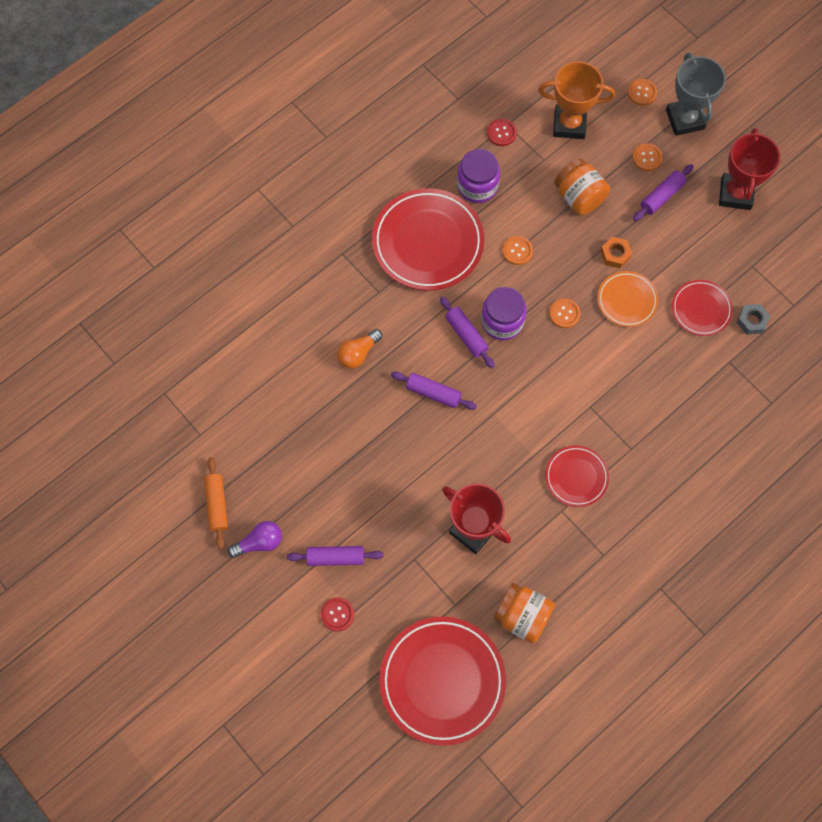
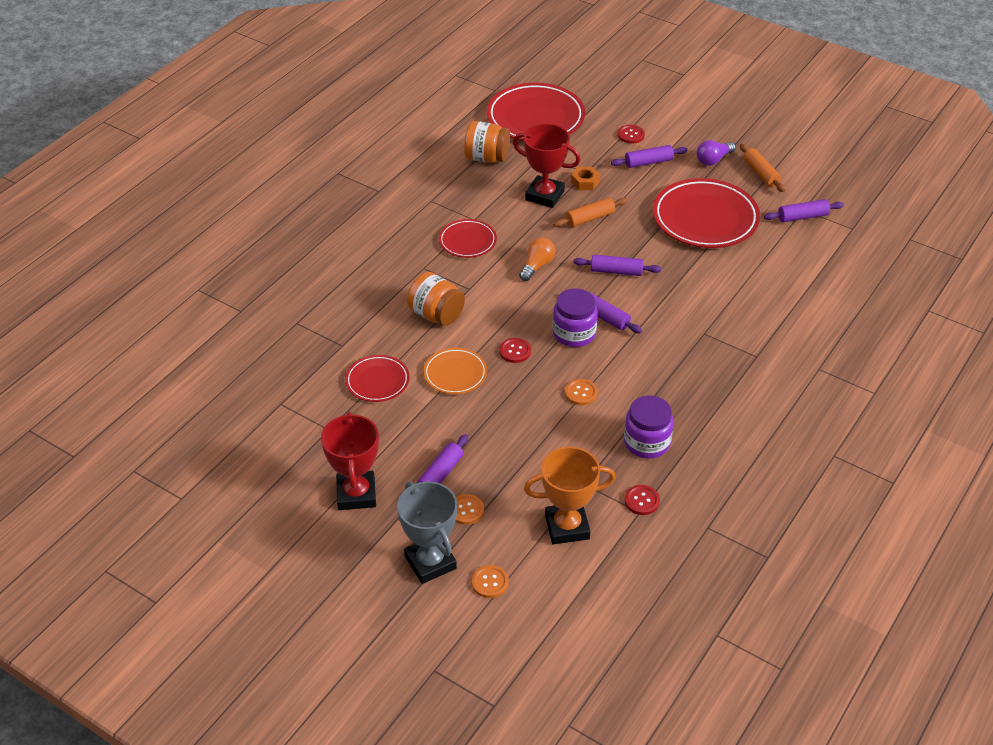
camera: 165 degrees right, 25 degrees down
(206, 423) = (802, 216): none -> purple rolling pin
(358, 353) = (698, 285): orange light bulb -> orange light bulb (537, 266)
(427, 242) = (675, 382): red plate -> red plate (705, 218)
(434, 480) = (590, 218): none -> orange rolling pin
(564, 314) = (515, 351): orange button -> red button
(579, 197) = (532, 455): orange jar -> orange jar (436, 315)
(615, 254) = (477, 410): orange nut -> orange nut (585, 182)
(751, 321) = (323, 381): grey nut -> none

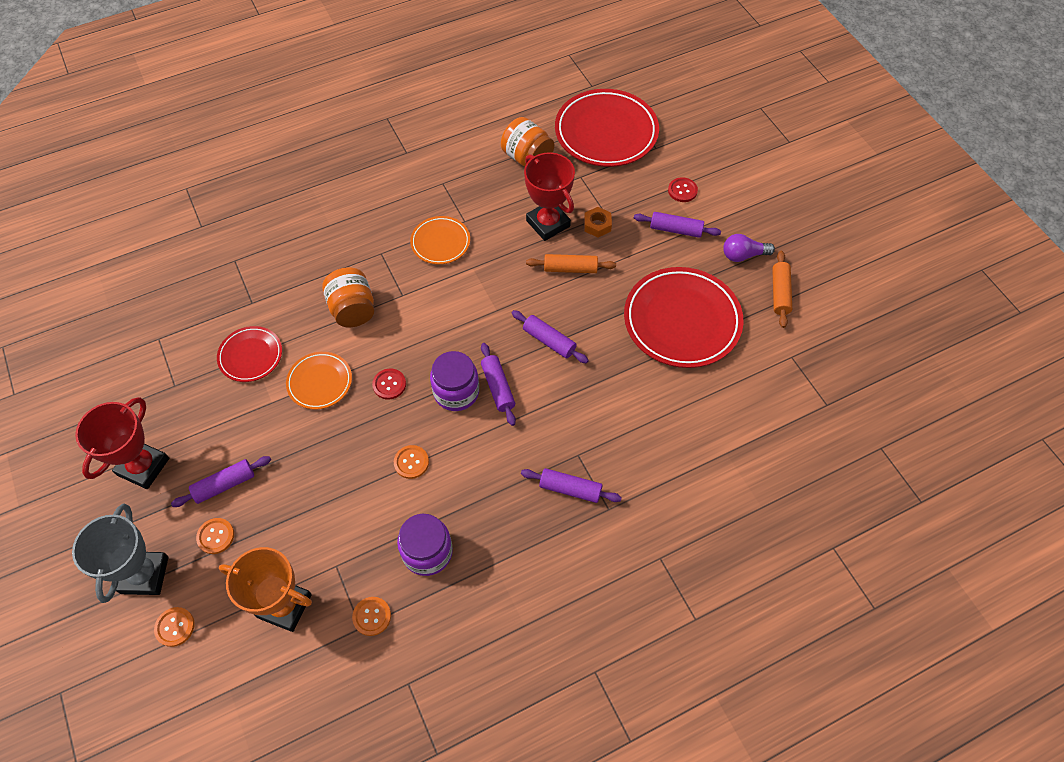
camera: 30 degrees right, 15 degrees up
(467, 241) = (440, 242): red plate -> orange plate
(537, 266) = (481, 299): orange light bulb -> none
(642, 501) = (372, 616): red button -> orange button
(802, 216) = (784, 365): purple rolling pin -> purple rolling pin (570, 489)

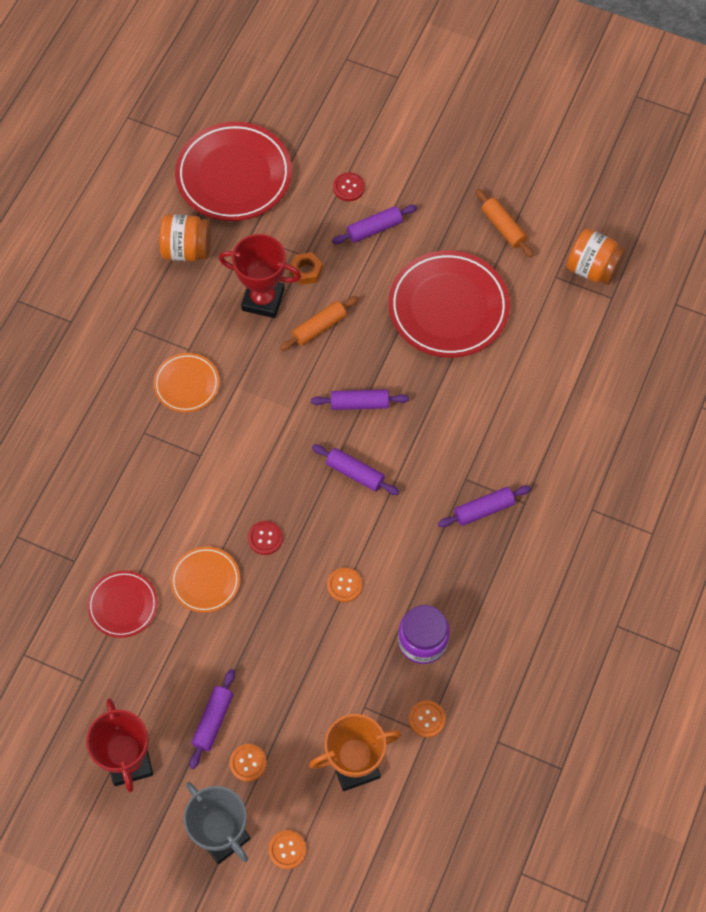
camera: 40 degrees left, 5 degrees up
(353, 309) = (170, 500): orange jar -> orange jar (592, 269)
(456, 392) = (325, 502): purple jar -> none
(743, 255) = (447, 213): purple light bulb -> none

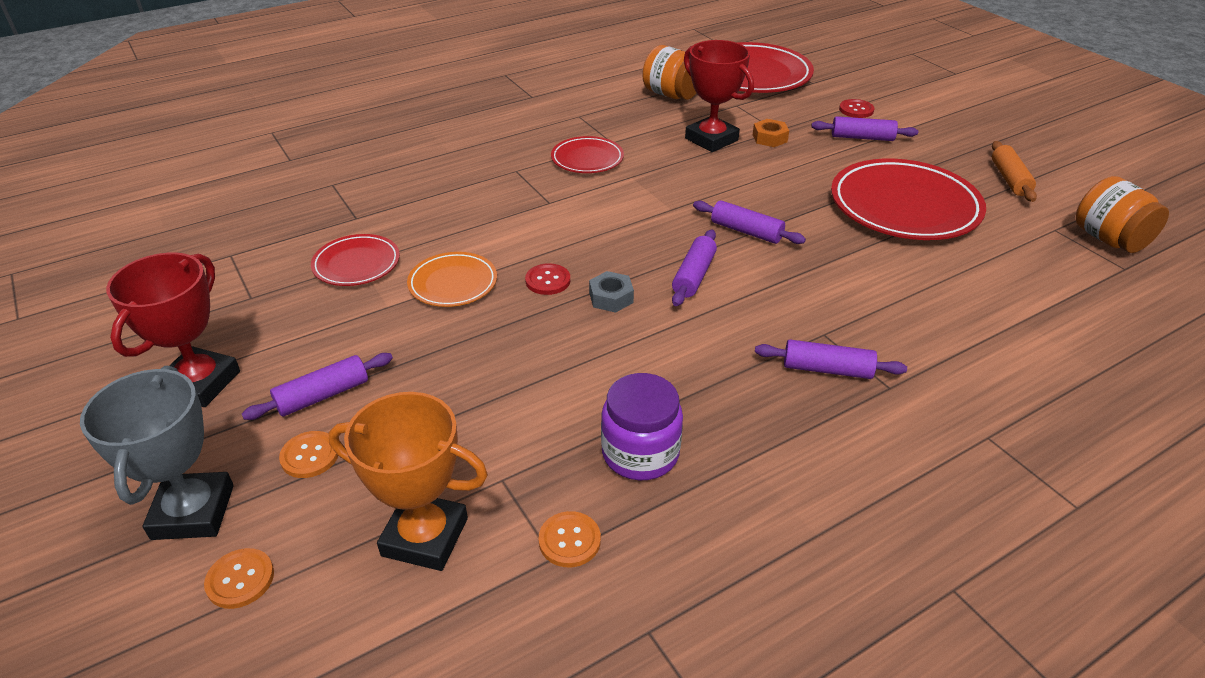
camera: 35 degrees right, 25 degrees down
(187, 384) = (587, 159): orange plate -> red plate
(317, 528) = (611, 297): none -> grey nut
(319, 327) = (750, 172): orange rolling pin -> none
(344, 585) = (594, 355): orange button -> none
(355, 473) = (693, 276): purple rolling pin -> purple rolling pin turned 45 degrees clockwise

